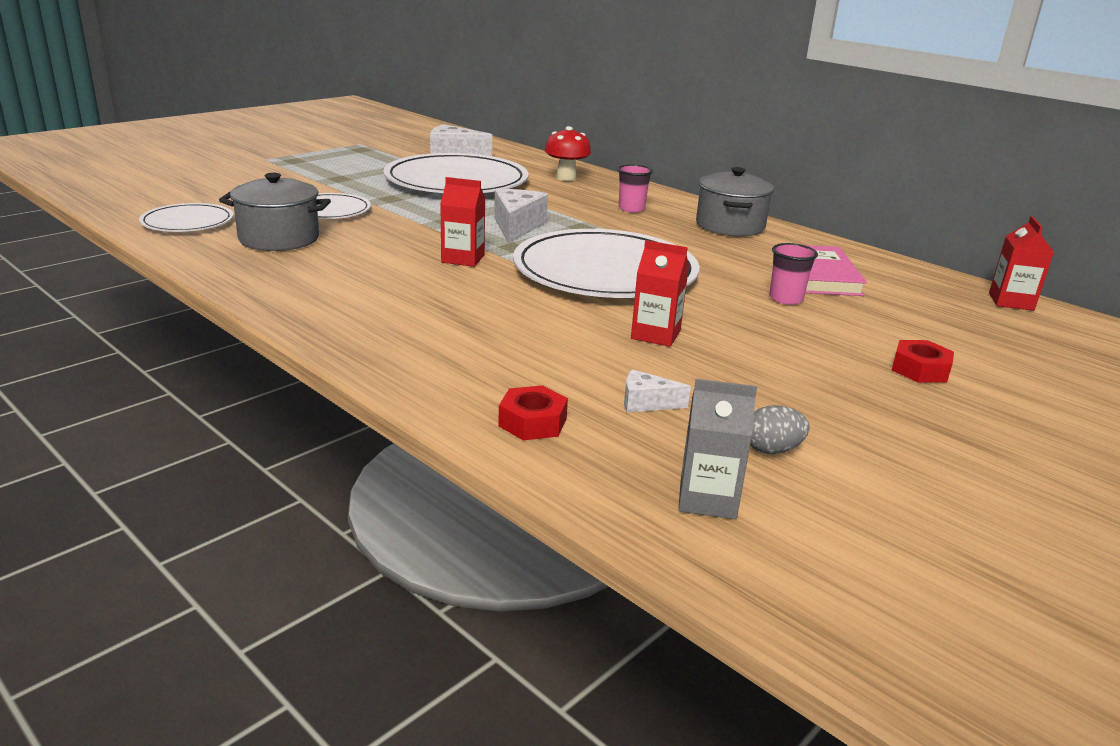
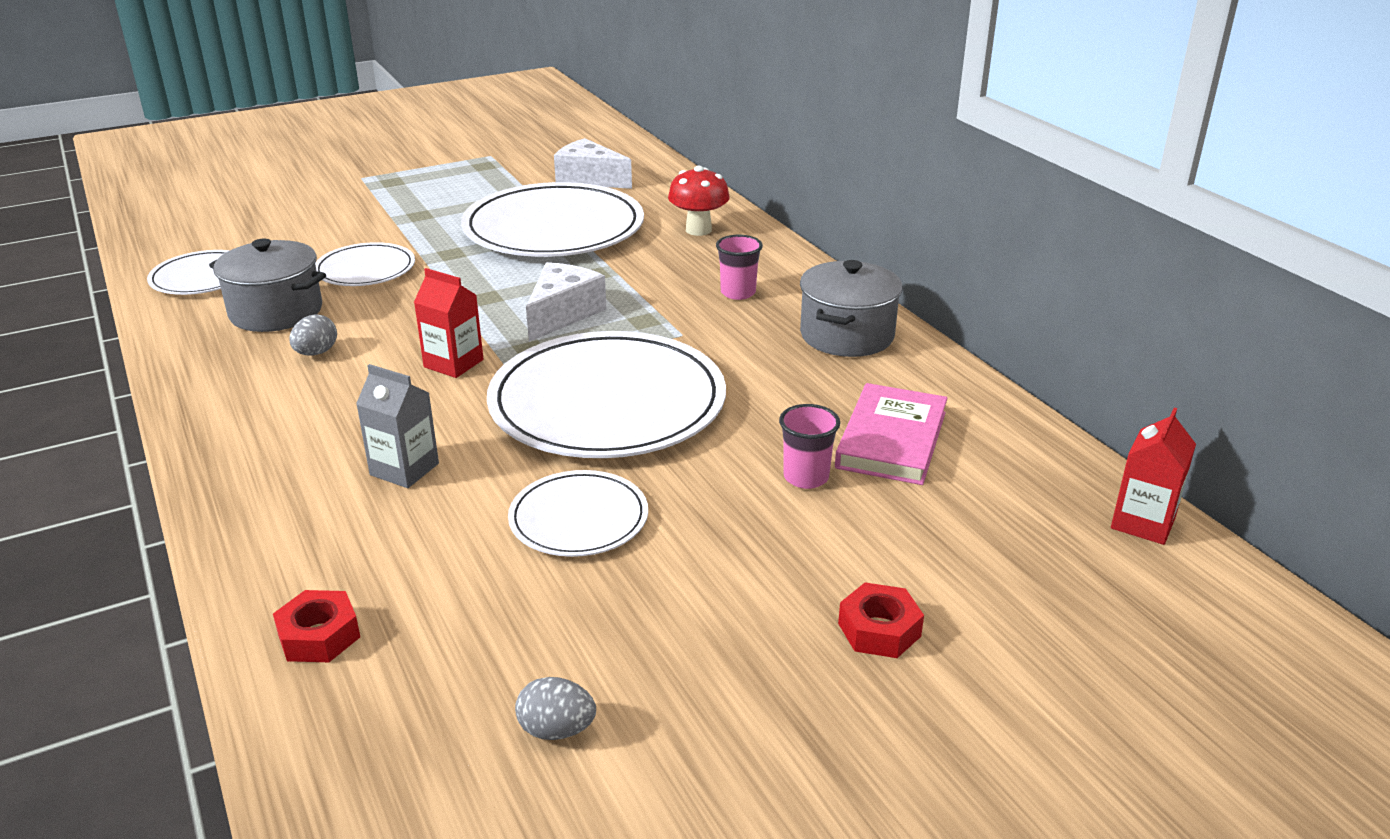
camera: 20 degrees right, 5 degrees up
(341, 260) = (316, 353): none -> grey egg
(646, 403) = (471, 628): white cheese -> none
(655, 335) = (579, 518): red carton -> white plate
(707, 499) = (413, 790): grey carton -> grey carton (404, 469)

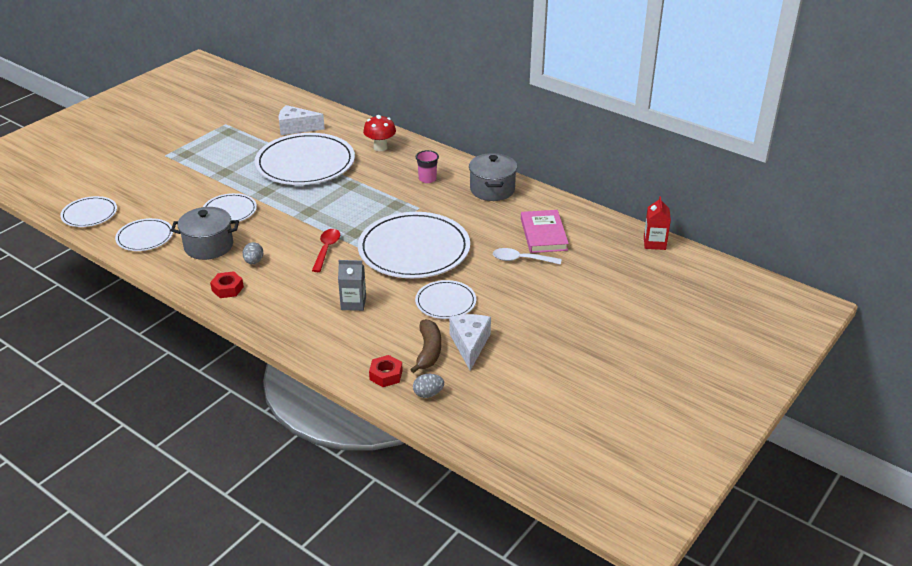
camera: 25 degrees left, 5 degrees up
(169, 230) = (89, 214): none -> white plate
(451, 612) = (428, 351): none -> brown banana
(453, 363) = (326, 249): red carton -> red spoon
(556, 730) = (503, 377): grey egg -> grey egg (428, 394)
(562, 314) = (354, 211): white cheese -> white cheese (470, 345)
(806, 477) = (521, 260): pink cup -> white spoon
(879, 630) = (587, 310): red nut -> red nut (227, 289)

